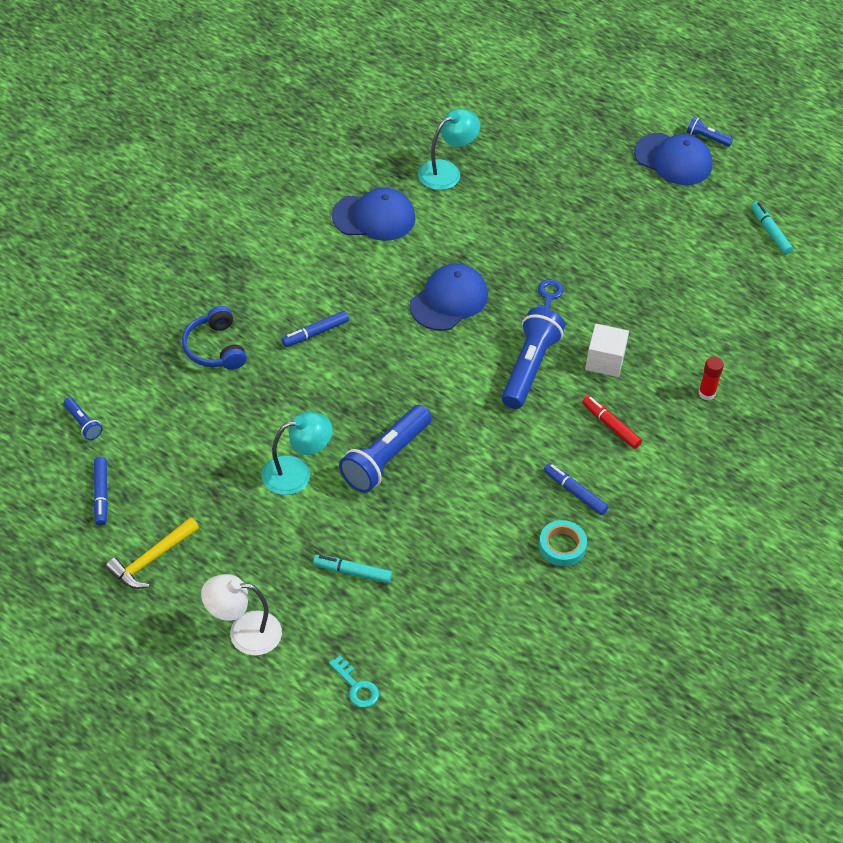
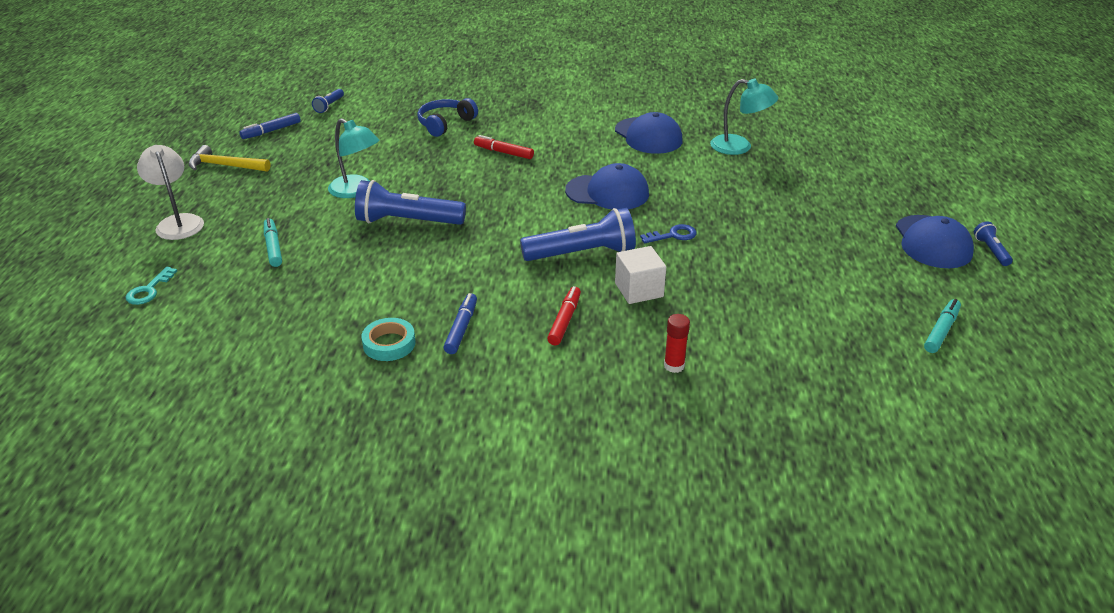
camera: 60 degrees right, 15 degrees down
(315, 333) = (504, 152): blue marker -> red marker

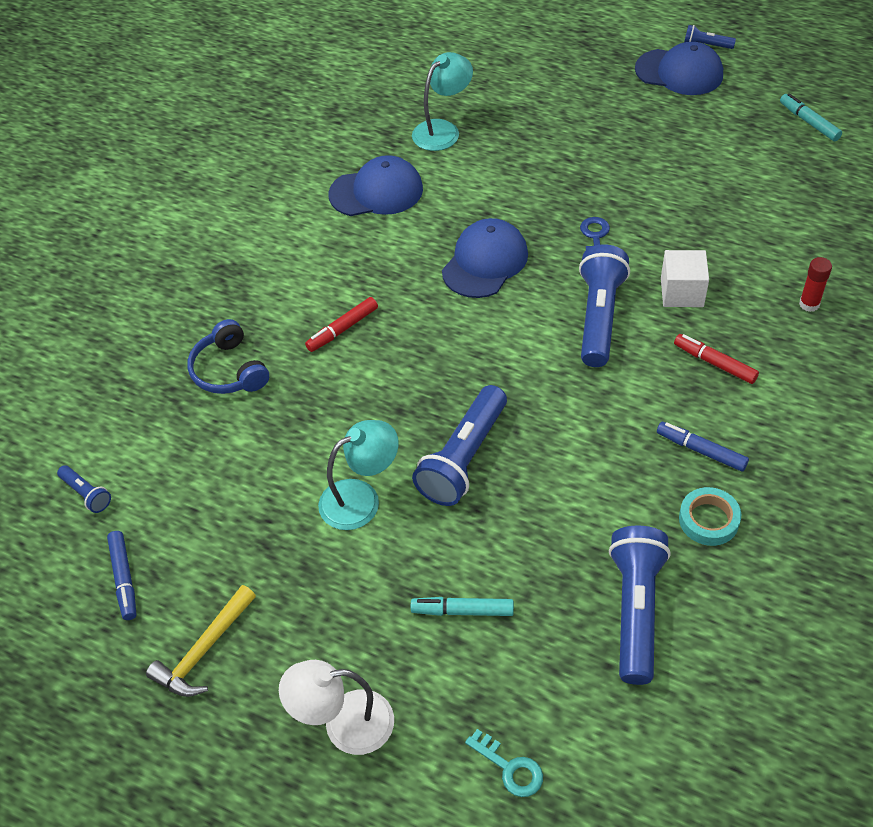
camera: 65 degrees left, 15 degrees up
(290, 321) = (636, 610): none -> blue flashlight

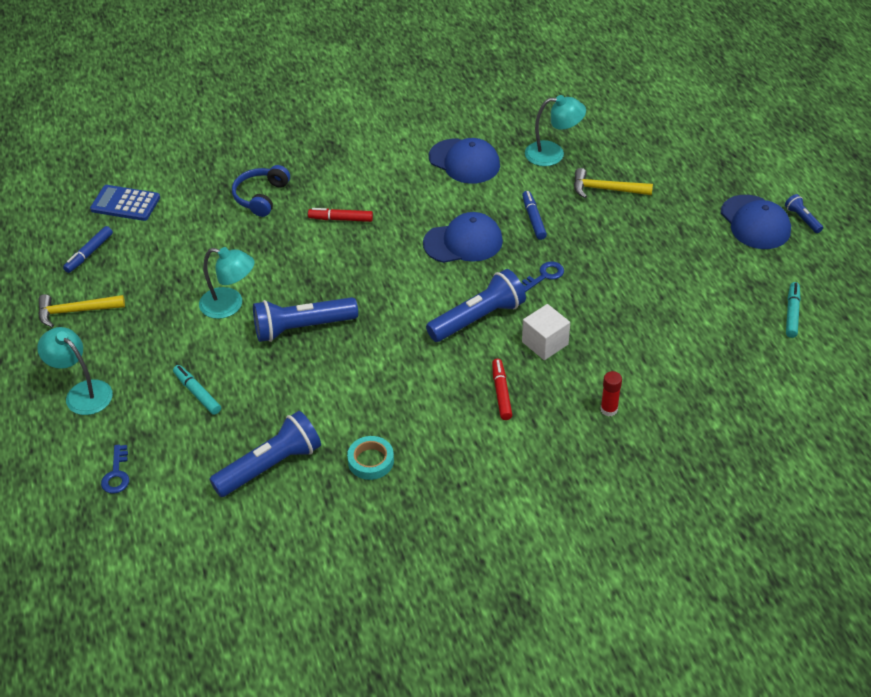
camera: 45 degrees right, 5 degrees down
(86, 494) = (125, 204): blue flashlight -> blue calculator
(344, 724) = (82, 392): white lamp -> turquoise lamp
(510, 768) = (117, 474): turquoise key -> blue key
(531, 128) = (606, 189): none -> yellow hammer
(701, 451) = (421, 427): blue marker -> blue marker (533, 219)

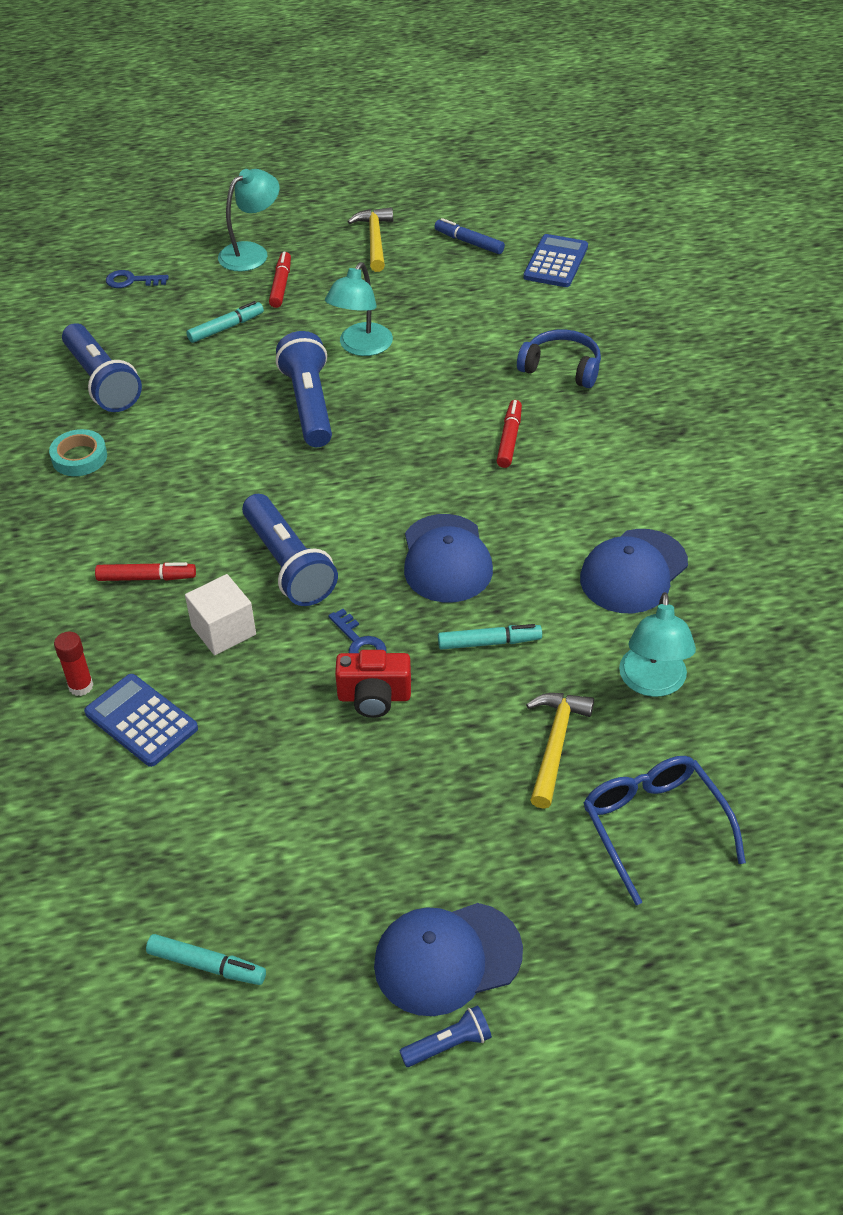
camera: 95 degrees right, 0 degrees up
(137, 365) = (281, 285): none -> red marker
(533, 219) = (488, 642): blue marker -> turquoise marker
(587, 265) = (374, 697): none -> red camera
(631, 372) = (141, 721): none -> blue calculator
(651, 153) = (654, 826): none -> blue glasses

